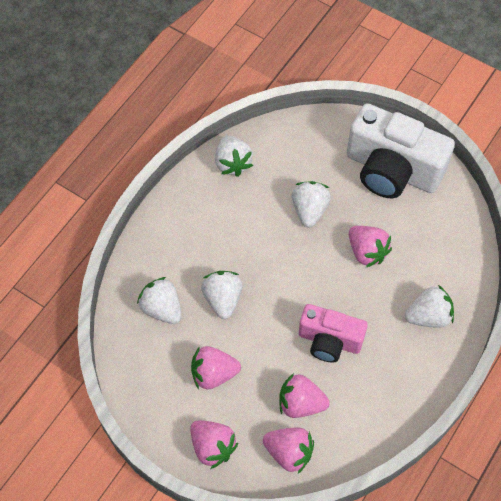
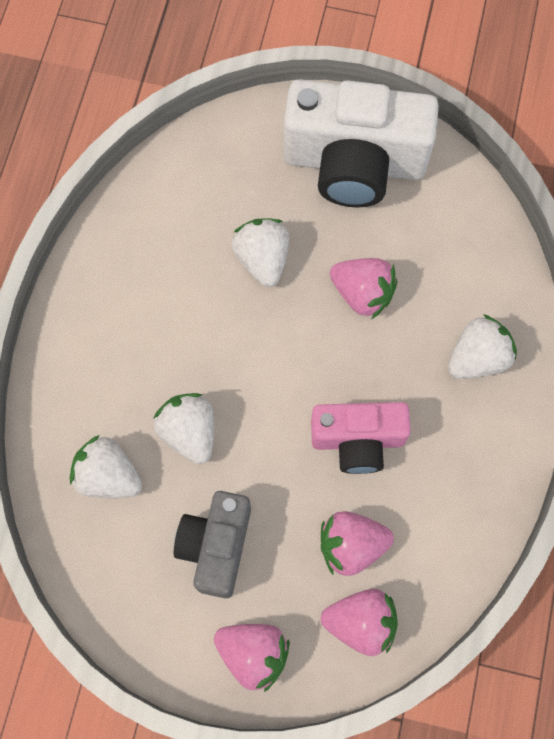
camera: 20 degrees left, 10 degrees up
(213, 374) = (216, 546): pink strawberry -> grey camera
(232, 163) = (130, 225): white strawberry -> none

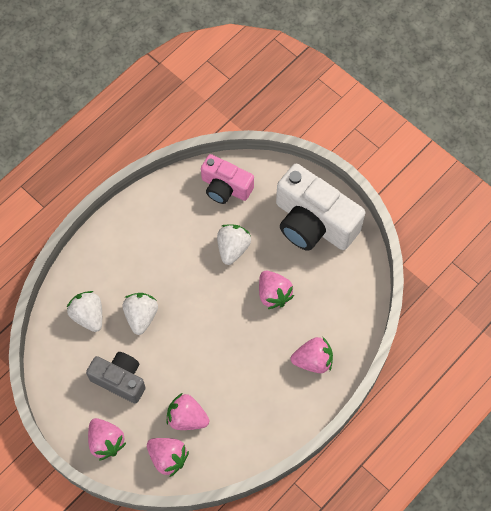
camera: 30 degrees right, 5 degrees down
(216, 546) = (120, 380): grey camera -> grey camera turned 75 degrees clockwise
(357, 440) = (223, 367): pink camera -> pink camera (225, 187)
(477, 358) = (313, 360): white strawberry -> pink strawberry

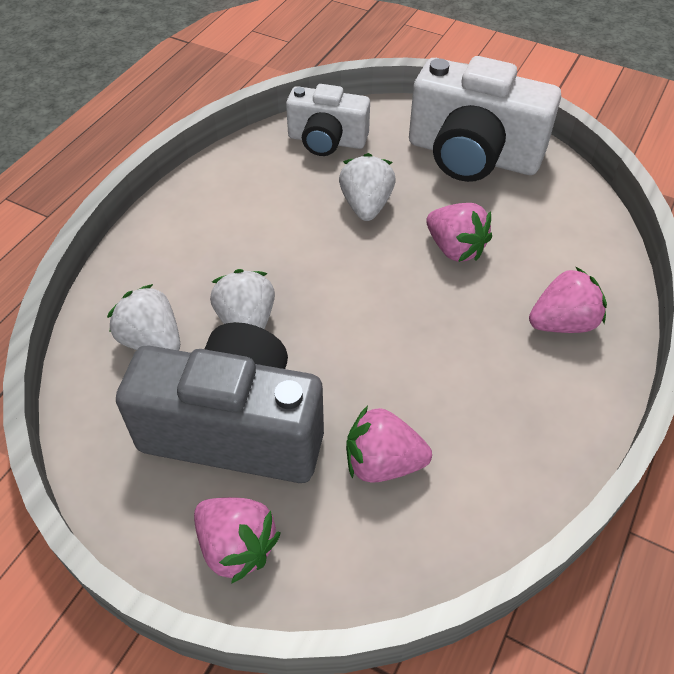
camera: 15 degrees left, 15 degrees down
(120, 380) = (235, 428): grey camera -> grey camera, size x1.66
(168, 458) = (371, 545): pink strawberry -> none
(225, 187) = (326, 140): pink camera -> white camera

